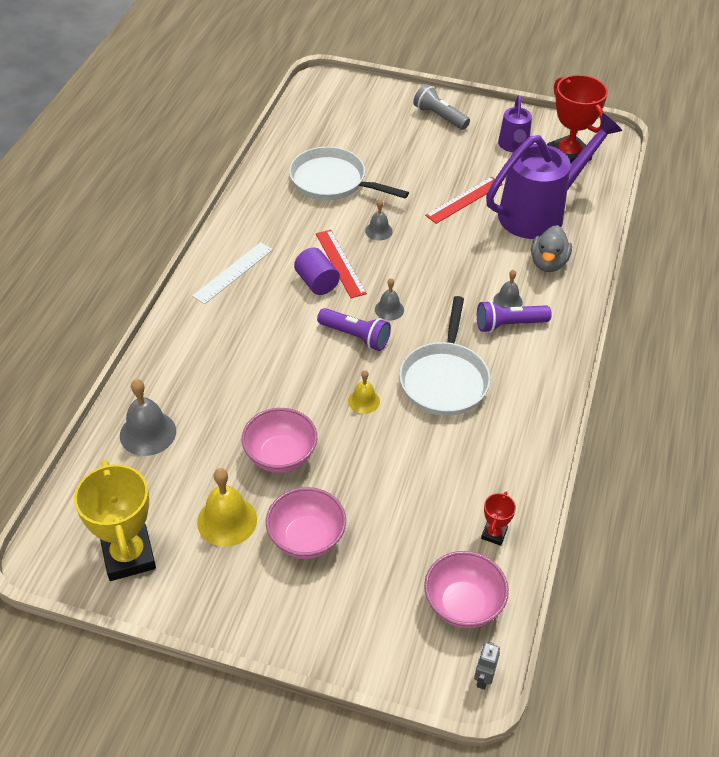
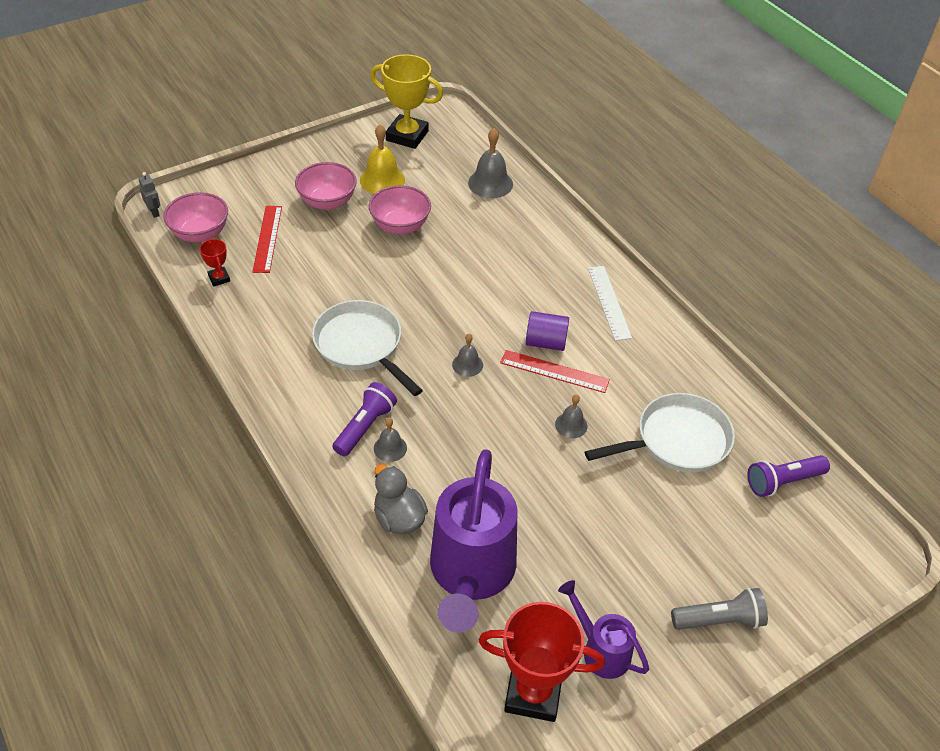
camera: 130 degrees right, 0 degrees up
(355, 336) = (461, 326): purple flashlight -> purple flashlight (783, 481)
(364, 401) = (396, 290): yellow bell -> none
(464, 200) = (552, 525): red ruler -> red ruler (267, 238)

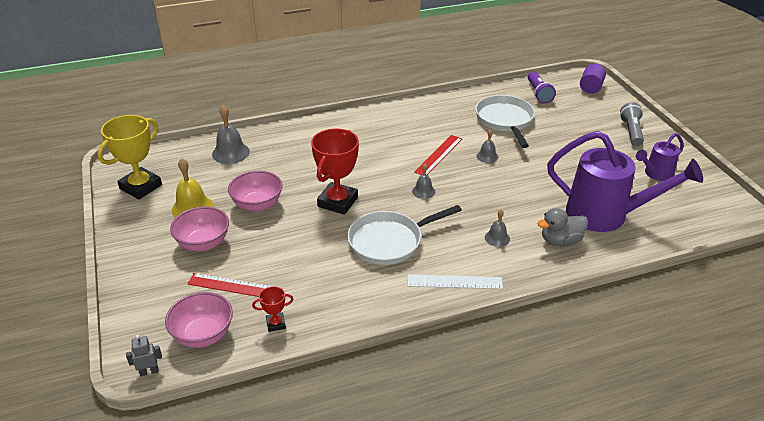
camera: 75 degrees left, 10 degrees down
(365, 427) = (475, 248): purple flashlight -> none
(533, 693) = (688, 203): red trophy -> red trophy (338, 202)
(545, 342) = (411, 154): purple cylinder -> purple cylinder (590, 88)
(609, 302) = (381, 123): white ruler -> white ruler (454, 282)

